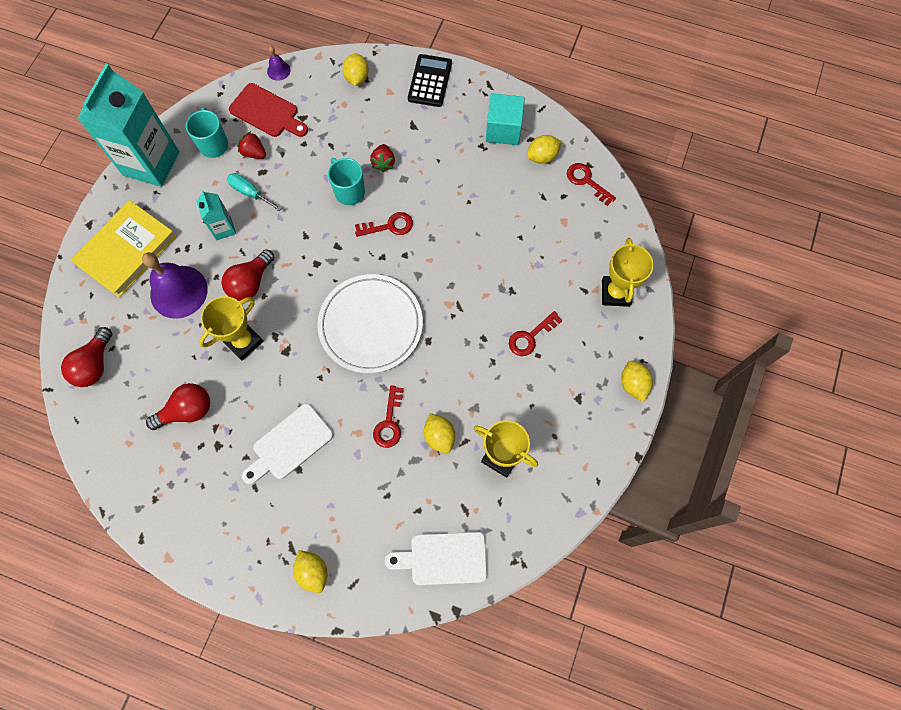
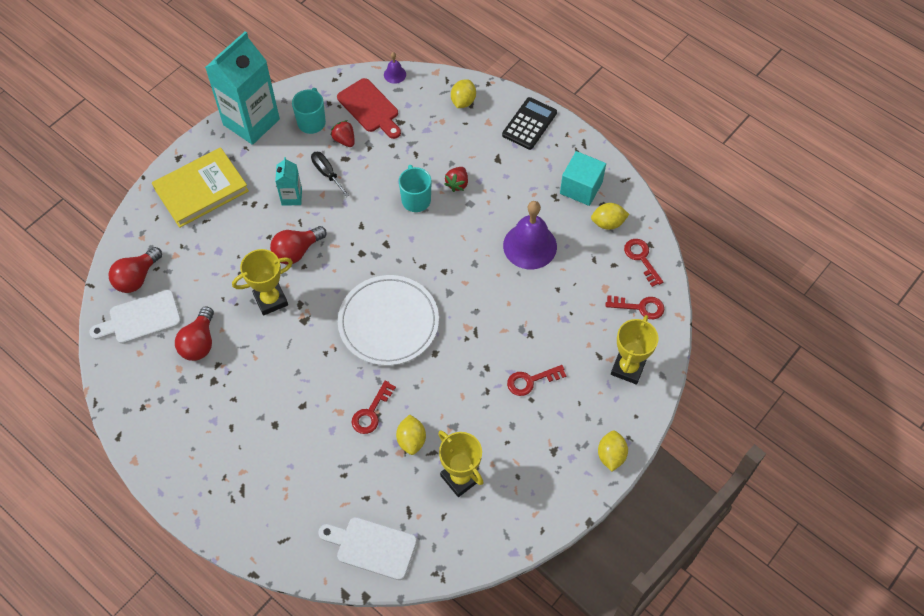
camera: 20 degrees right, 10 degrees down
(179, 291) = (232, 239): purple bell -> purple bell (530, 246)
(187, 411) = (199, 342): red light bulb -> red light bulb turned 105 degrees clockwise
(250, 192) = (327, 173): turquoise screwdriver -> black screwdriver
(289, 444) = (275, 401): white cutting board -> white cutting board (141, 318)
(313, 571) = (253, 517): yellow lemon -> none
(389, 226) = (440, 241): red key -> red key (640, 307)

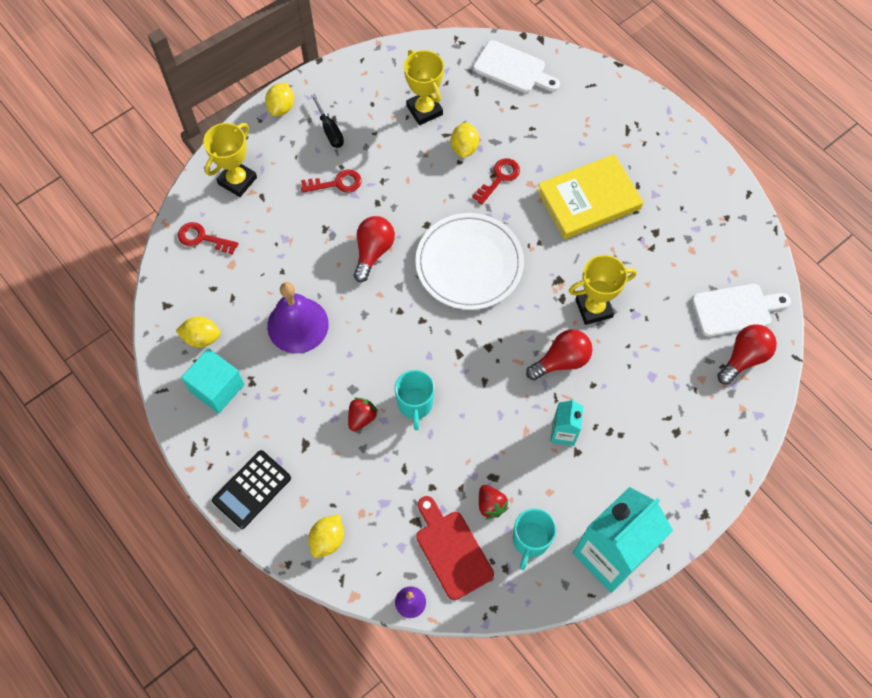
camera: 170 degrees left, 5 degrees up
(199, 342) = (671, 273): red light bulb -> red light bulb (373, 251)
(201, 190) = (674, 461): yellow book -> yellow book (589, 200)
(327, 173) = (517, 459): black screwdriver -> black screwdriver (330, 131)
(641, 258) = (180, 290): red key -> none

